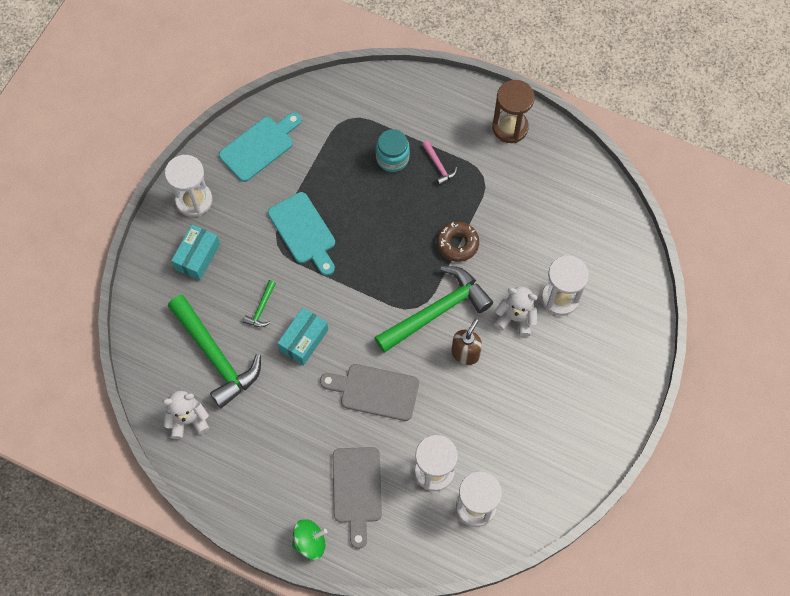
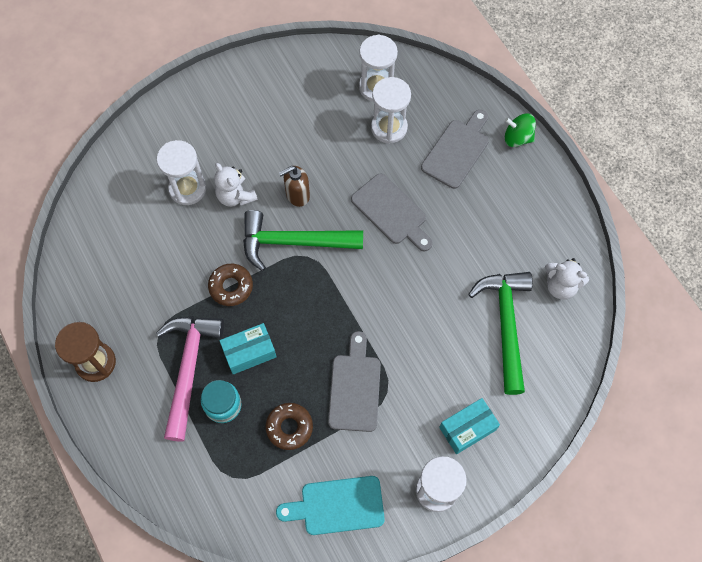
camera: 145 degrees left, 0 degrees up
(261, 309) = (439, 341): green hammer -> none
(303, 231) = (355, 388): turquoise cutting board -> grey cutting board
(303, 340) = (421, 290): turquoise box -> turquoise box (249, 352)
(332, 174) = (289, 427): none -> brown donut
(439, 166) = (188, 369): pink hammer -> pink hammer, size x2.37

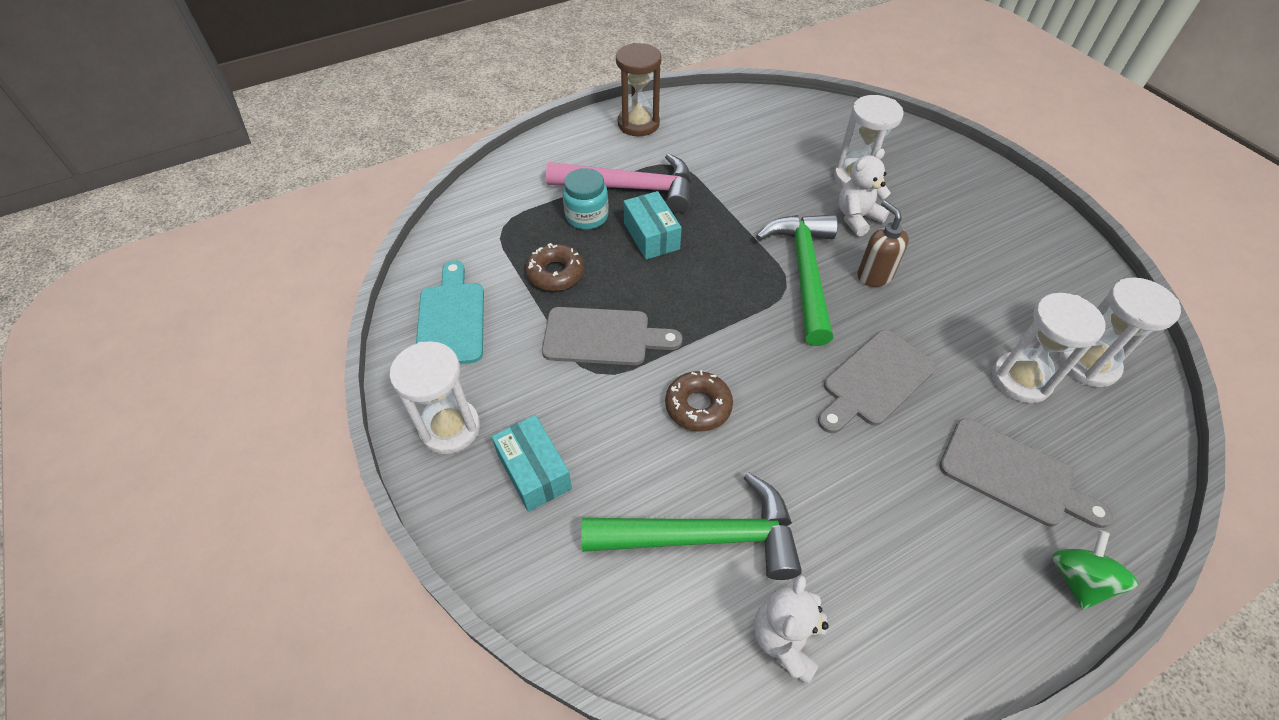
camera: 90 degrees right, 15 degrees down
(231, 287) = (734, 218): brown donut -> brown donut (698, 406)

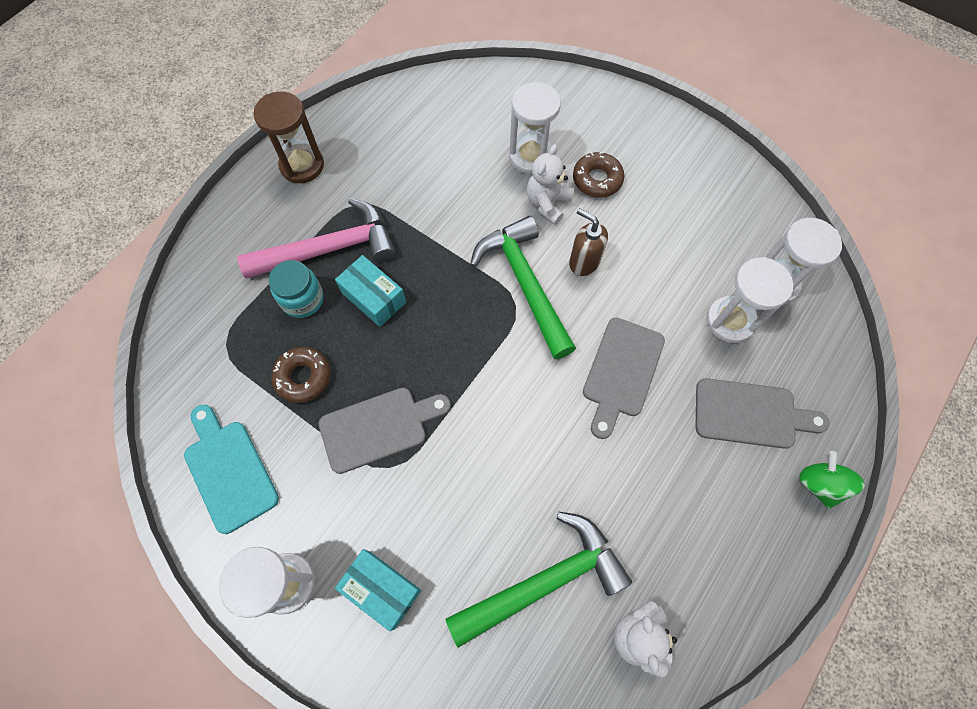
camera: 25 degrees left, 15 degrees up
(698, 406) = (490, 461): brown donut -> brown donut (597, 179)

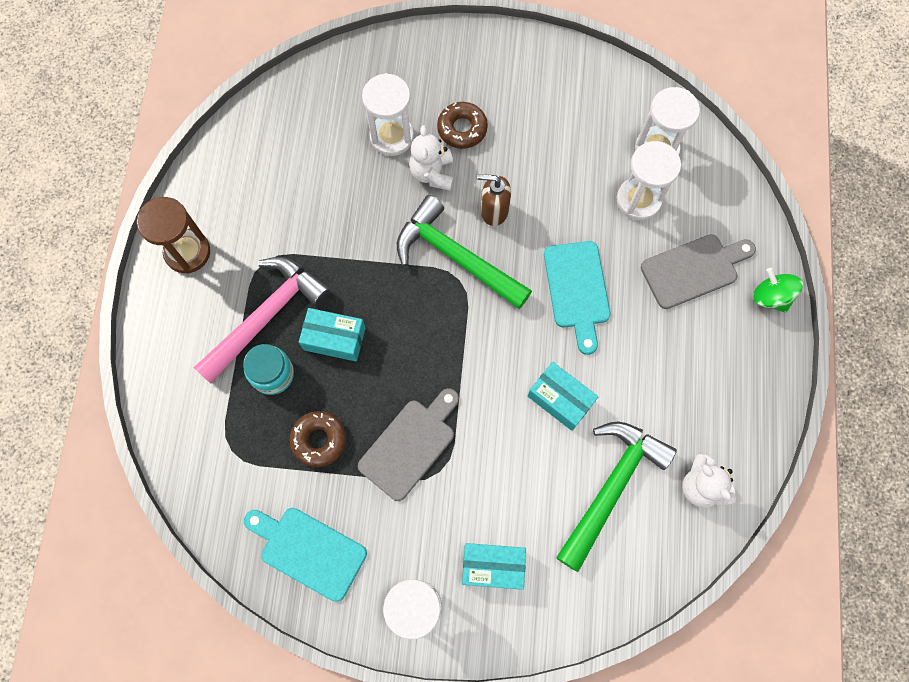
camera: 30 degrees left, 5 degrees up
(544, 465) = (560, 399): none -> turquoise box
(621, 372) = (577, 290): grey cutting board -> turquoise cutting board

